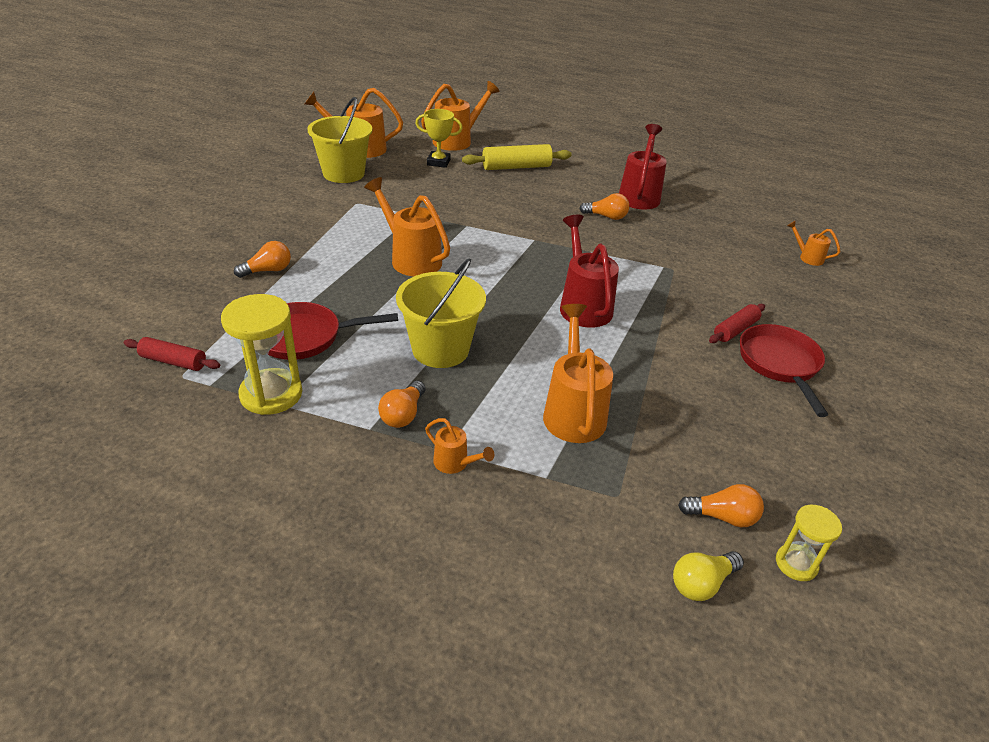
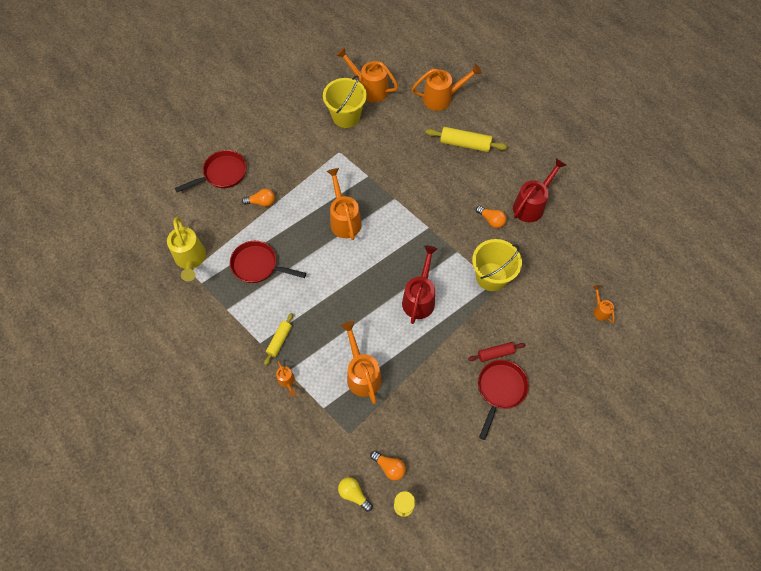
camera: 30 degrees right, 25 degrees up
(173, 361) = (191, 259): red rolling pin -> yellow watering can
(182, 257) = (222, 174): none -> red pan
(271, 394) = (226, 301): yellow hourglass -> none
(403, 414) = (279, 340): orange light bulb -> yellow rolling pin
(438, 162) = (414, 121): yellow trophy -> none
(440, 349) = (321, 302): yellow bucket -> yellow bucket (491, 277)
(573, 411) = (362, 374): orange watering can -> orange watering can turned 45 degrees counterclockwise
(702, 583) = (354, 494): yellow light bulb -> yellow light bulb turned 45 degrees clockwise

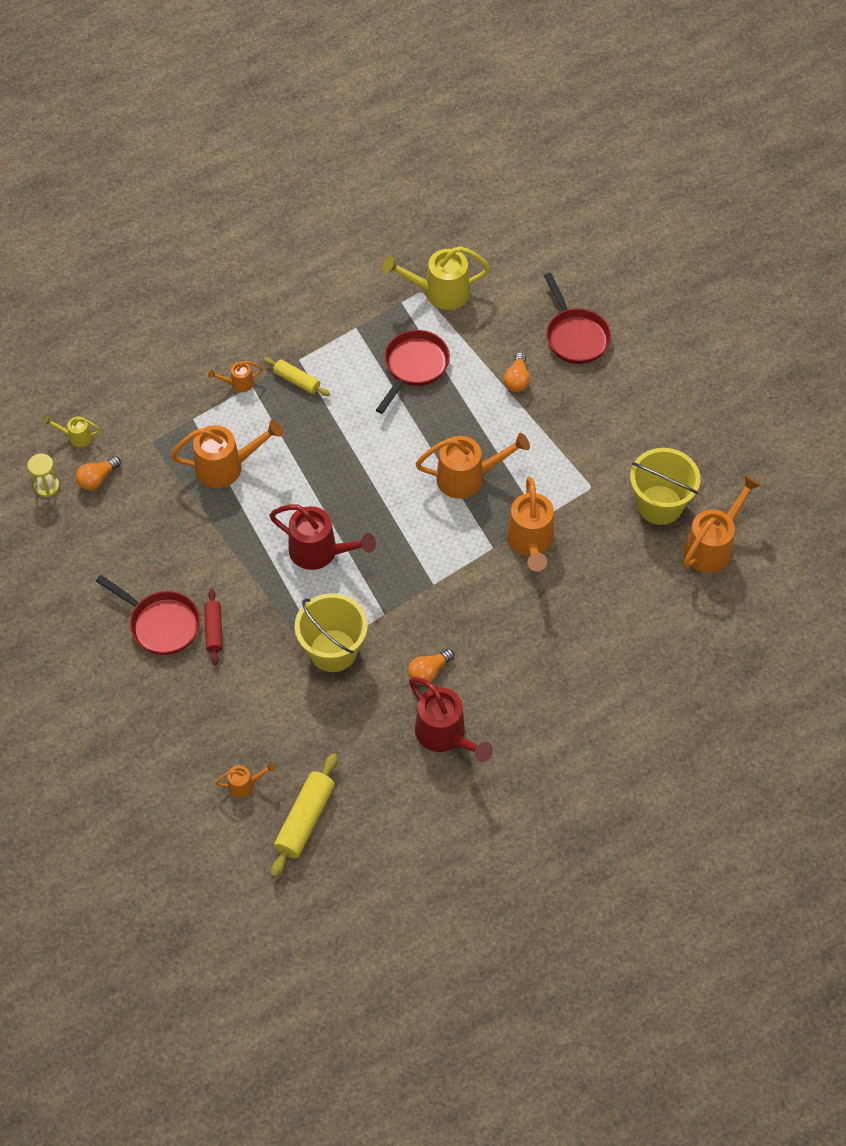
camera: 100 degrees right, 5 degrees down
(354, 494) = (76, 437): yellow light bulb -> yellow watering can
(442, 98) = (679, 649): orange watering can -> orange watering can (530, 543)
(465, 144) = (579, 664): yellow rolling pin -> yellow rolling pin (305, 819)

